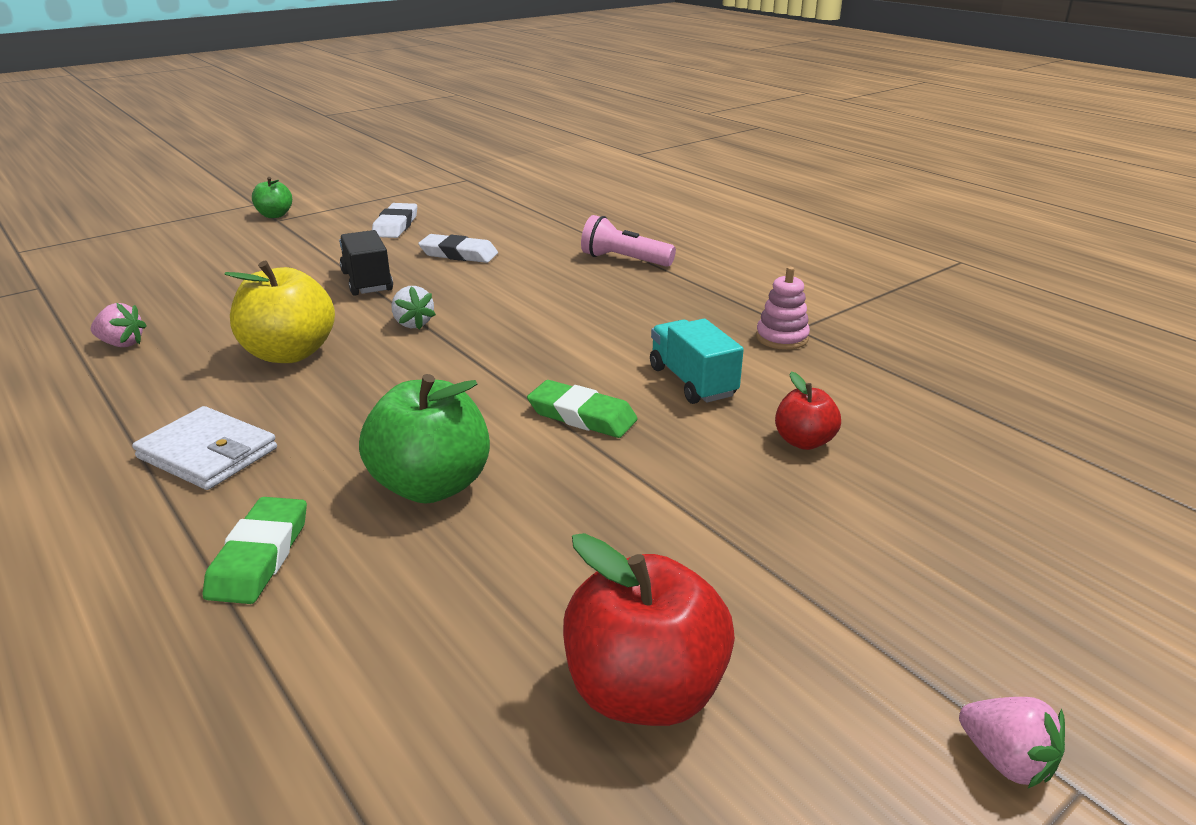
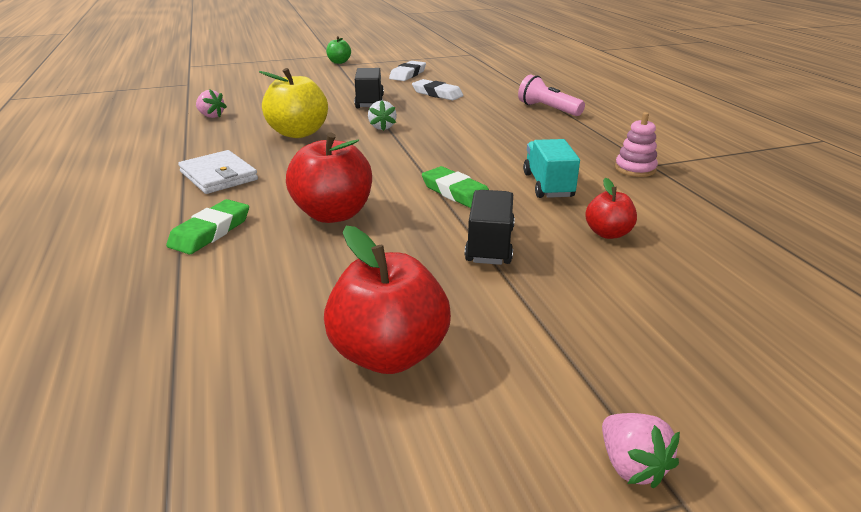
camera: 20 degrees right, 0 degrees up
(431, 485) = (333, 214): green apple -> red apple
(673, 490) = (490, 245): none -> black truck

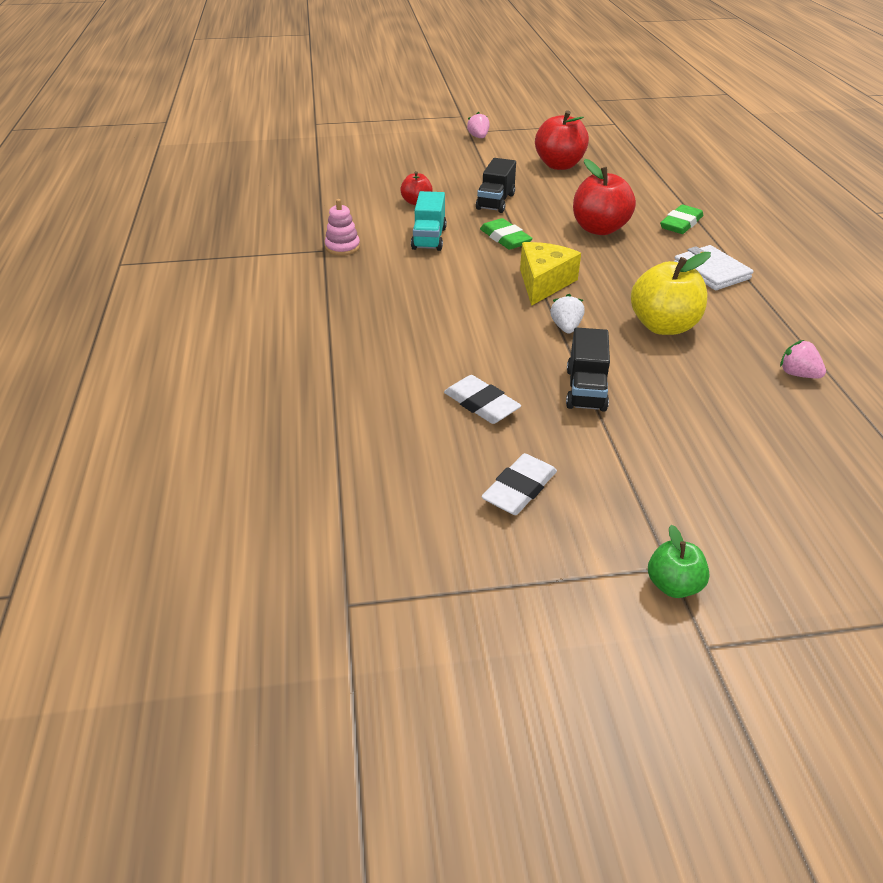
camera: 170 degrees left, 10 degrees up
(403, 154) = (543, 283): none -> yellow cheese
(548, 109) = (346, 345): pink flashlight -> none

